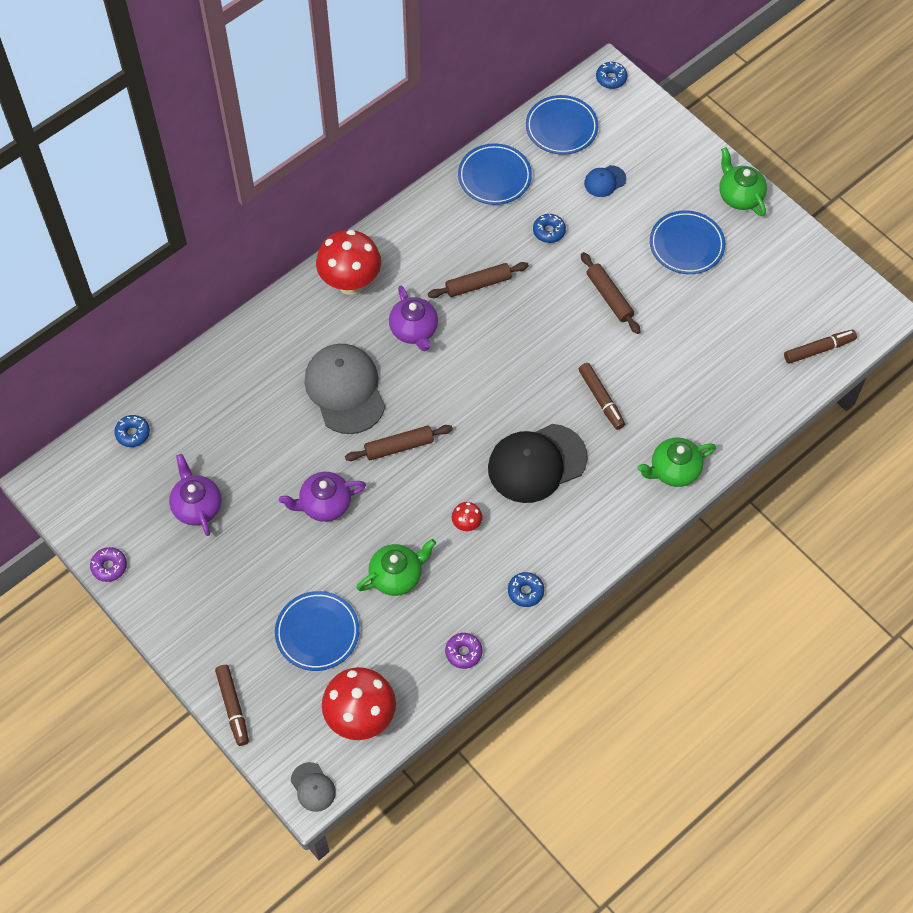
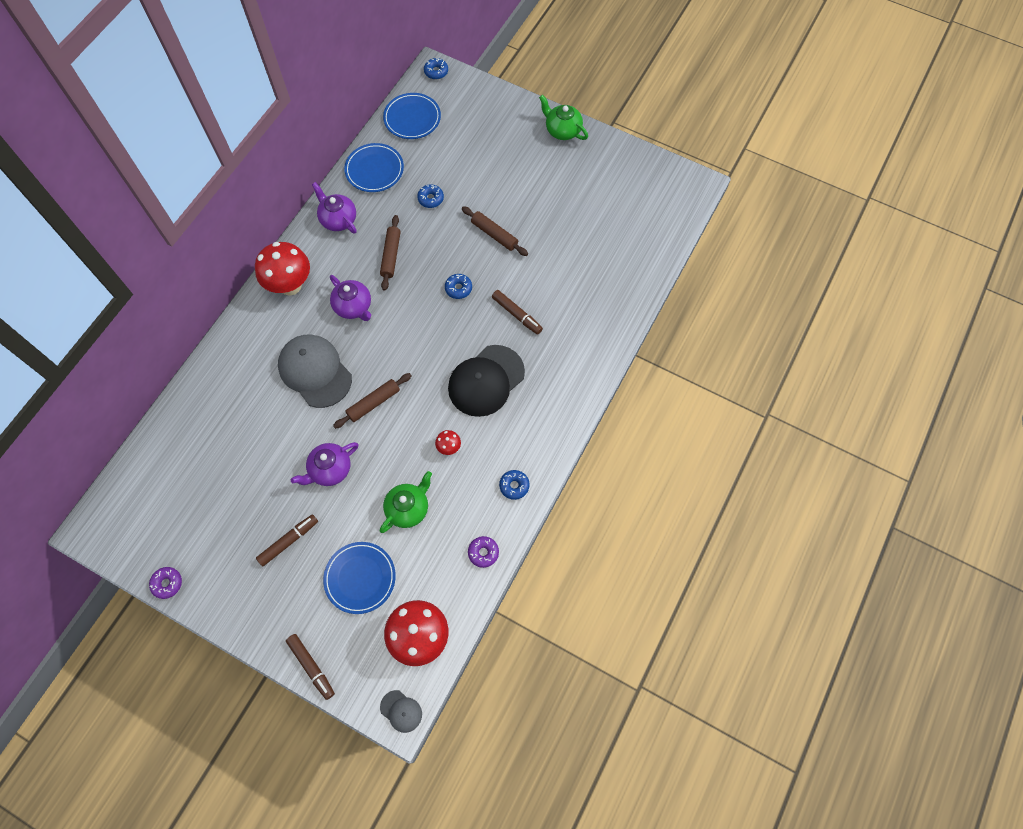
camera: 20 degrees left, 5 degrees up
(133, 433) = (151, 464): blue donut -> blue donut (458, 288)
(197, 506) = (225, 507): purple teapot -> purple teapot (338, 219)
(478, 284) = (391, 255): brown rolling pin -> brown rolling pin turned 45 degrees counterclockwise
(605, 181) = (459, 149): blue cap -> none
(674, 470) = (591, 351): green teapot -> none
(686, 245) = (537, 178): blue plate -> none
(819, 349) = (662, 226): brown marker -> brown marker (288, 541)

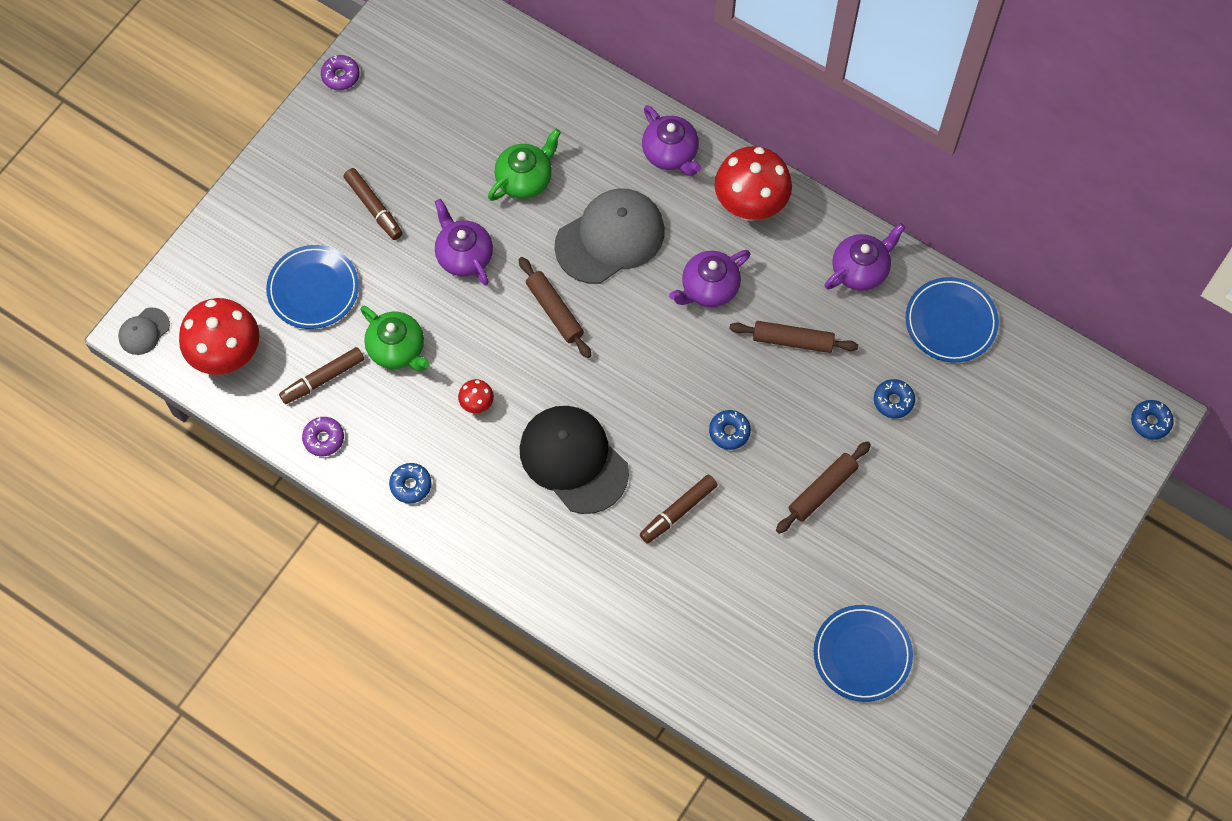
camera: 95 degrees right, 0 degrees up
(247, 337) = (670, 153): none -> purple teapot
(311, 667) = (214, 233): brown marker -> brown marker (323, 379)
(412, 118) = (1052, 381): blue plate -> blue plate (862, 654)
(562, 130) = (1025, 615): green teapot -> green teapot (525, 179)

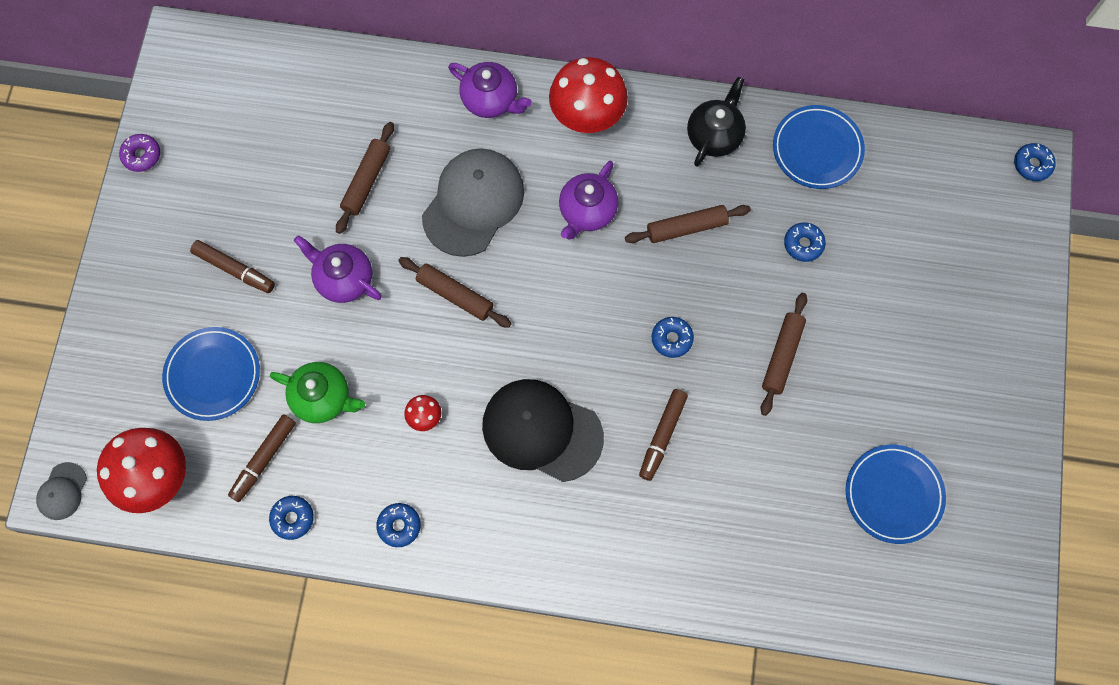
camera: 25 degrees left, 5 degrees up
(324, 438) = (292, 518): purple donut -> blue donut
(525, 179) = (366, 181): green teapot -> brown rolling pin
(860, 270) = (714, 135): purple teapot -> black teapot

